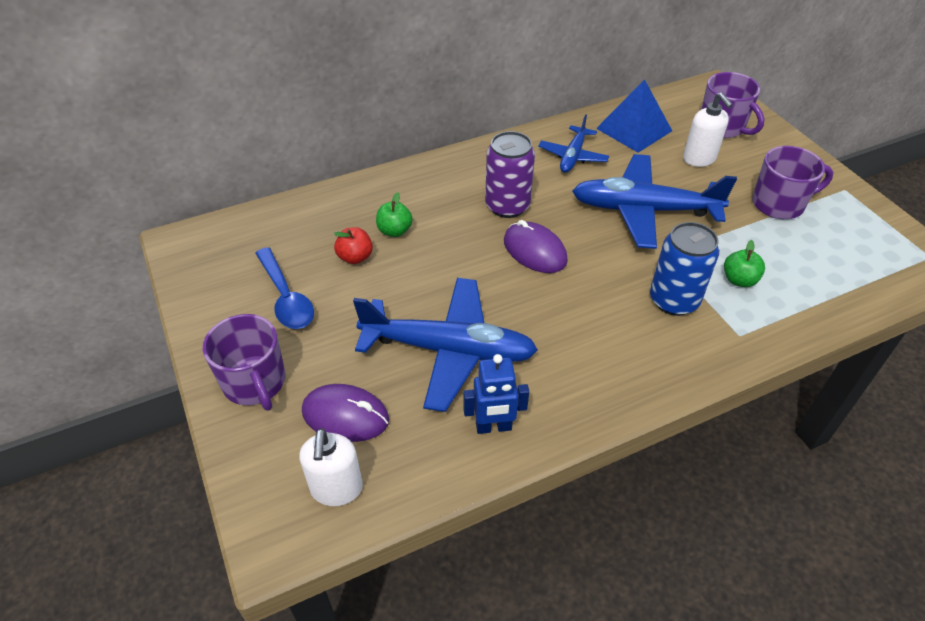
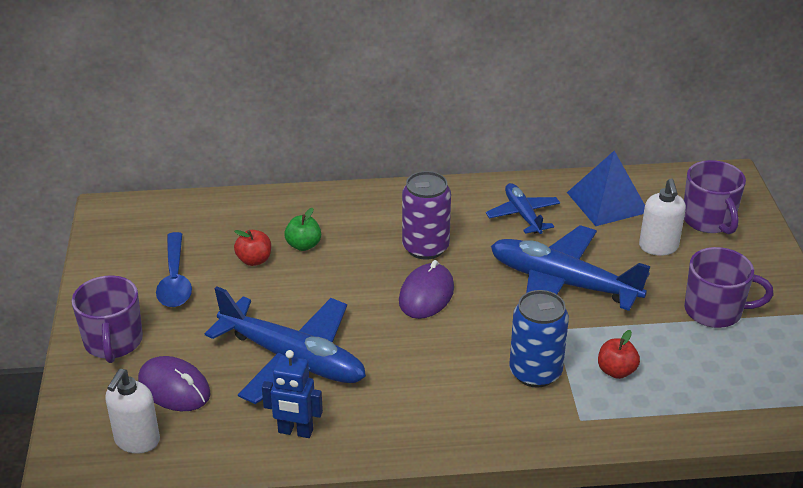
camera: 20 degrees right, 10 degrees down
(534, 251) = (426, 294): purple mouse -> purple mouse turned 45 degrees clockwise
(572, 156) = (523, 215): blue plane -> blue plane turned 120 degrees clockwise
(739, 280) = (616, 371): green apple -> red apple

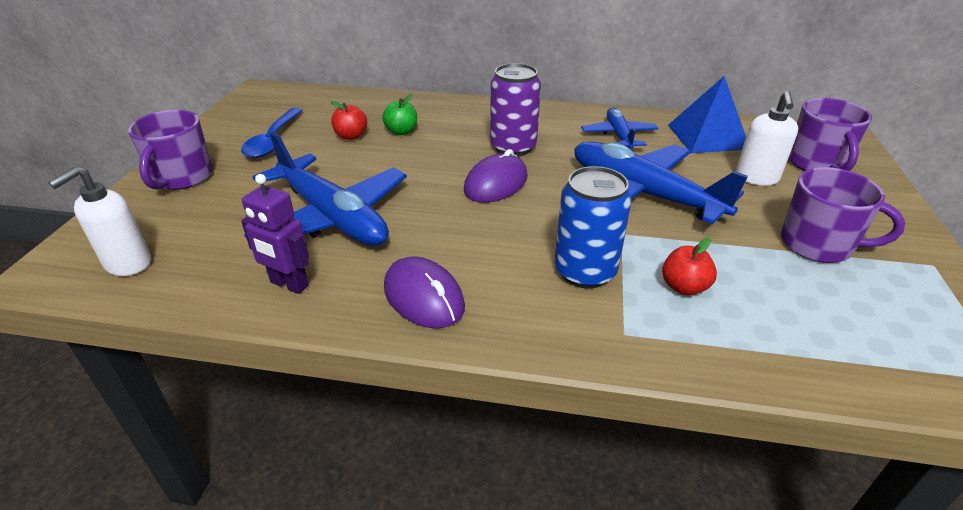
camera: 15 degrees right, 0 degrees up
(174, 388) = (202, 223): purple mouse -> purple mouse (423, 297)
(295, 431) = (289, 284): blue robot -> purple robot

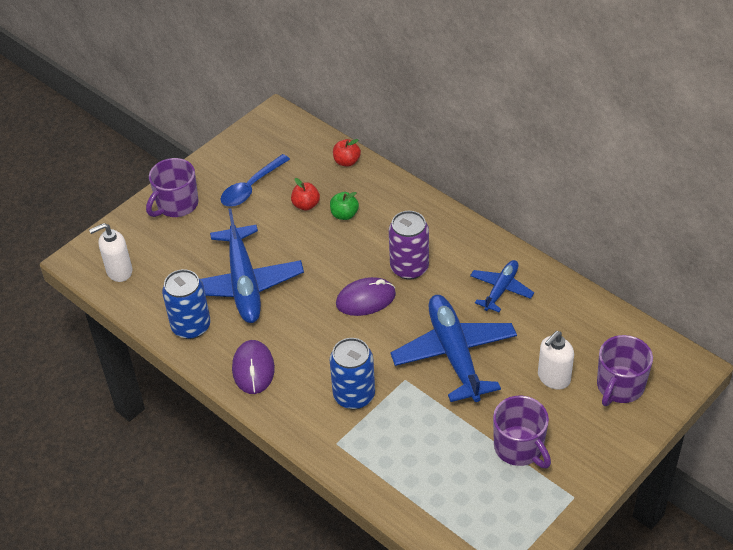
camera: 35 degrees right, 10 degrees up
(289, 284) = (191, 326): purple robot -> blue can
(684, 287) = (399, 433): red apple -> red apple (347, 162)
(708, 136) = (570, 321): blue pyramid -> none

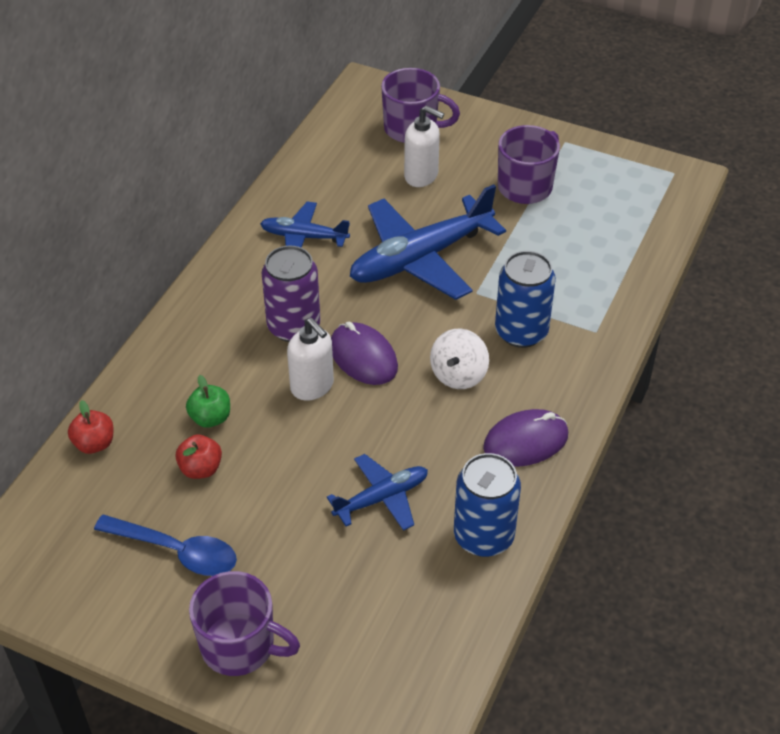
camera: 110 degrees left, 0 degrees up
(119, 271) = (411, 675): white soap dispenser -> white soap dispenser (312, 386)
(243, 284) = (382, 498): blue plane -> blue plane, size x0.54
(328, 347) = (458, 375): none -> white spinning top

